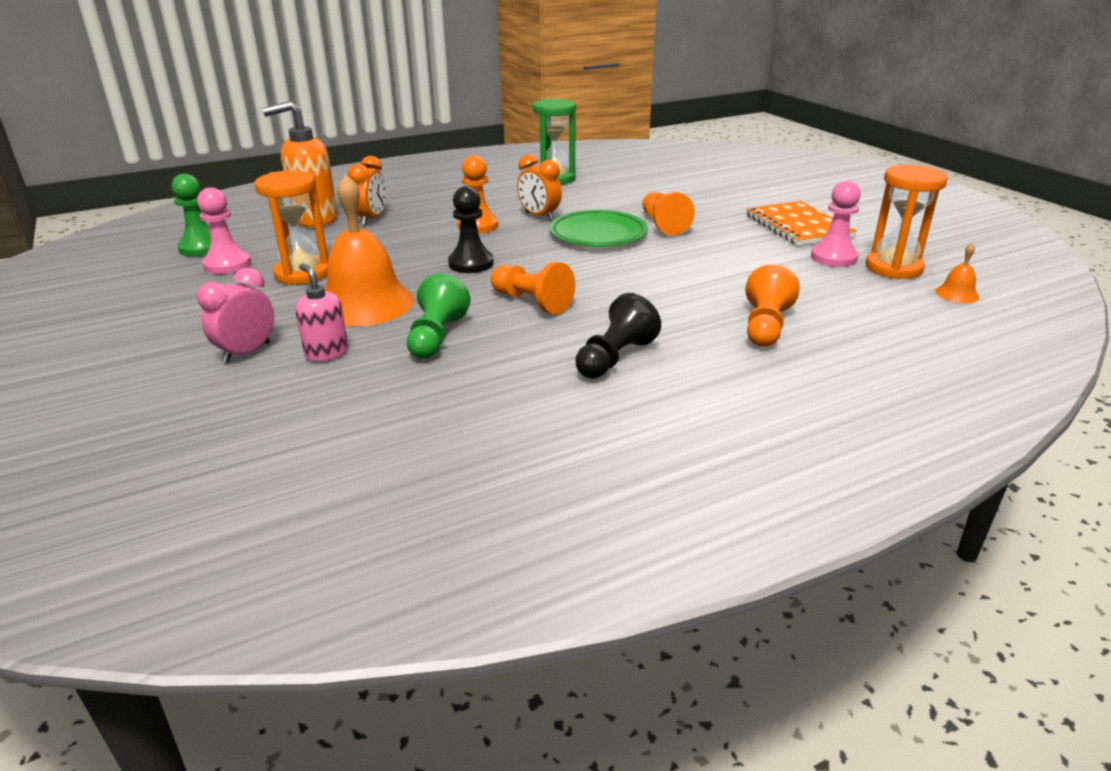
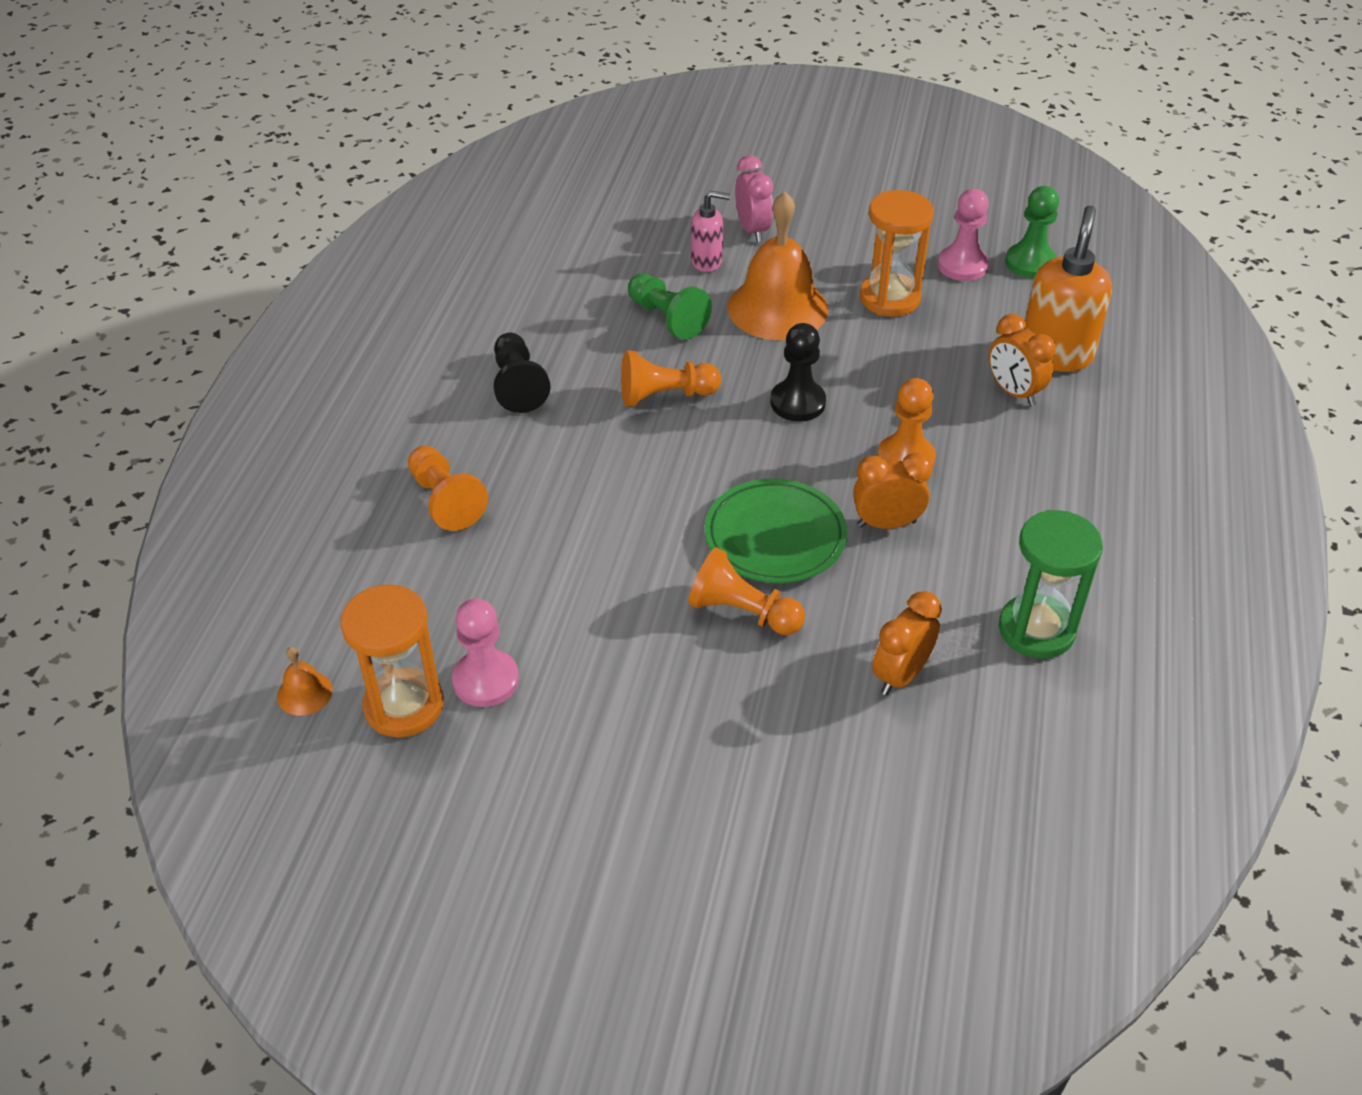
camera: 130 degrees right, 15 degrees up
(631, 190) = (901, 675): none -> orange clock
(798, 226) = (594, 738): orange notebook -> none

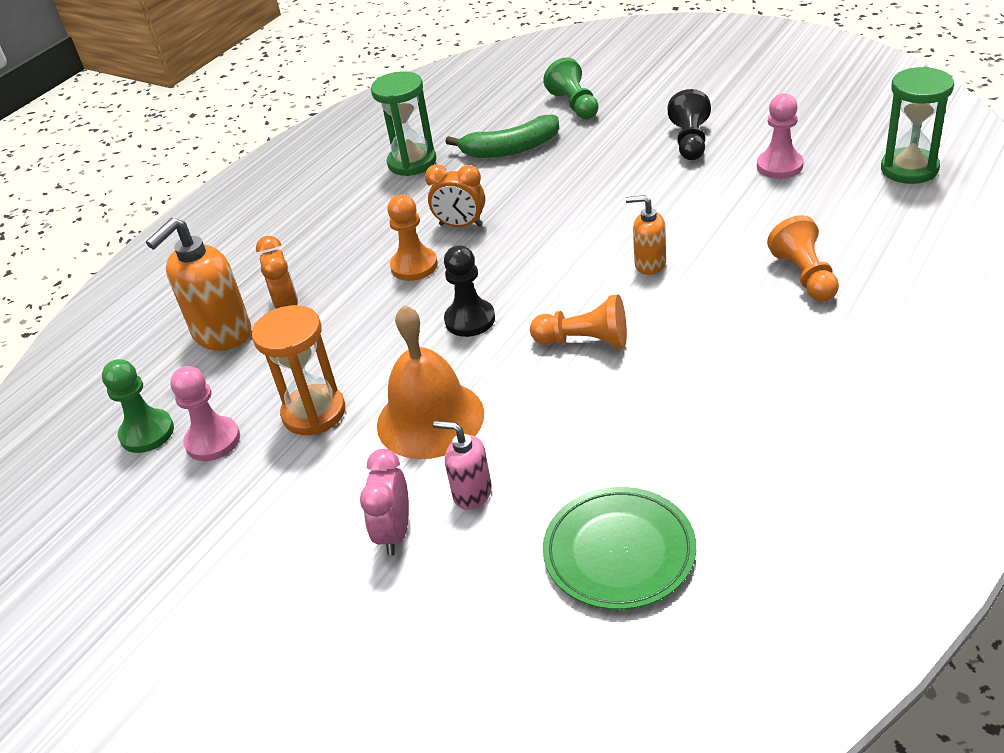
camera: 155 degrees left, 5 degrees down
(304, 693) = (909, 169): orange bell -> green hourglass
(404, 706) = (837, 158): orange hourglass -> none
(518, 385) = (725, 370): black pawn -> black pawn (690, 141)
(625, 494) = (649, 264): none -> orange soap dispenser
(667, 318) = (549, 424): green pawn -> green pawn (574, 105)
(742, 612) = (592, 186): orange pawn -> none
(775, 536) = (546, 225): green plate -> green plate (619, 552)
(901, 675) = (510, 149): orange clock -> green banana

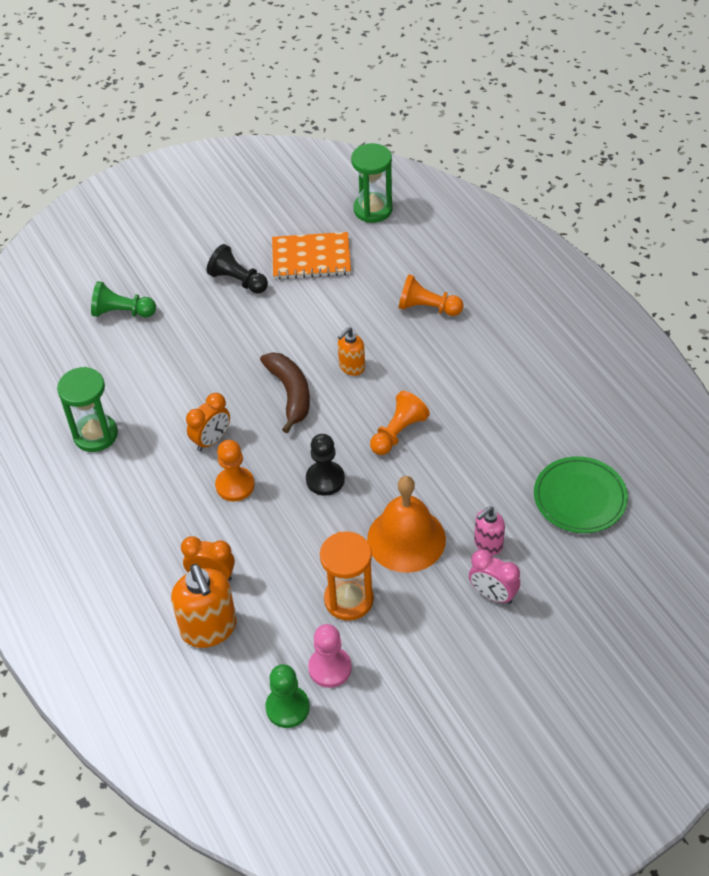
camera: 65 degrees left, 10 degrees up
(510, 149) = (142, 372): green banana -> none
(568, 242) = (290, 394): none -> brown banana
(779, 166) = (311, 258): pink pawn -> orange notebook

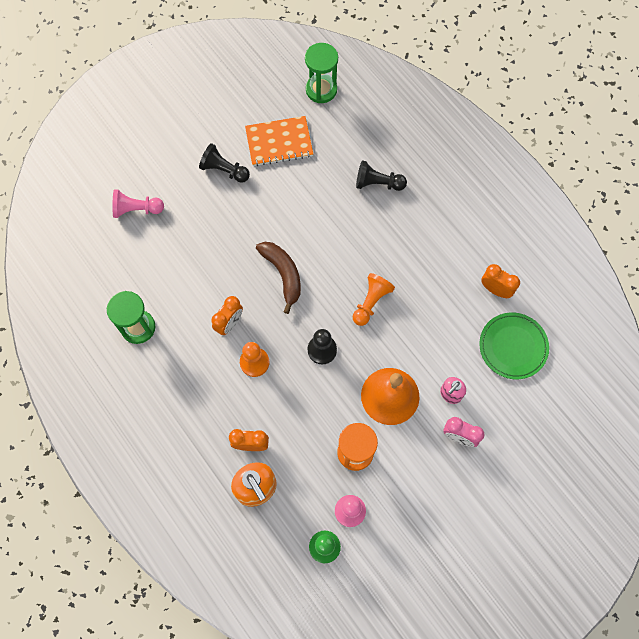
camera: 10 degrees left, 20 degrees up
(122, 312) = (136, 209): green pawn -> pink pawn
(351, 367) = (327, 245): orange soap dispenser -> none
(427, 308) = (378, 183): orange pawn -> black pawn
(564, 432) = (495, 289): none -> orange clock

